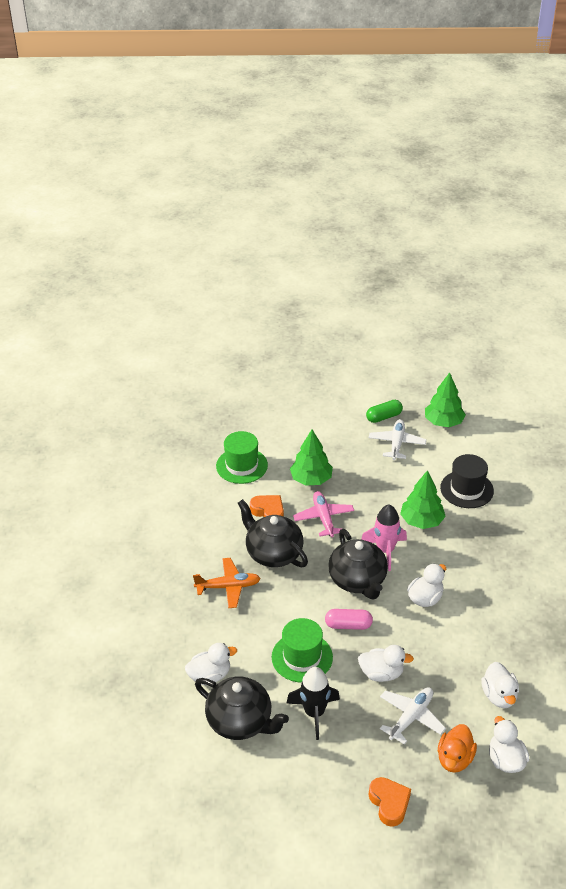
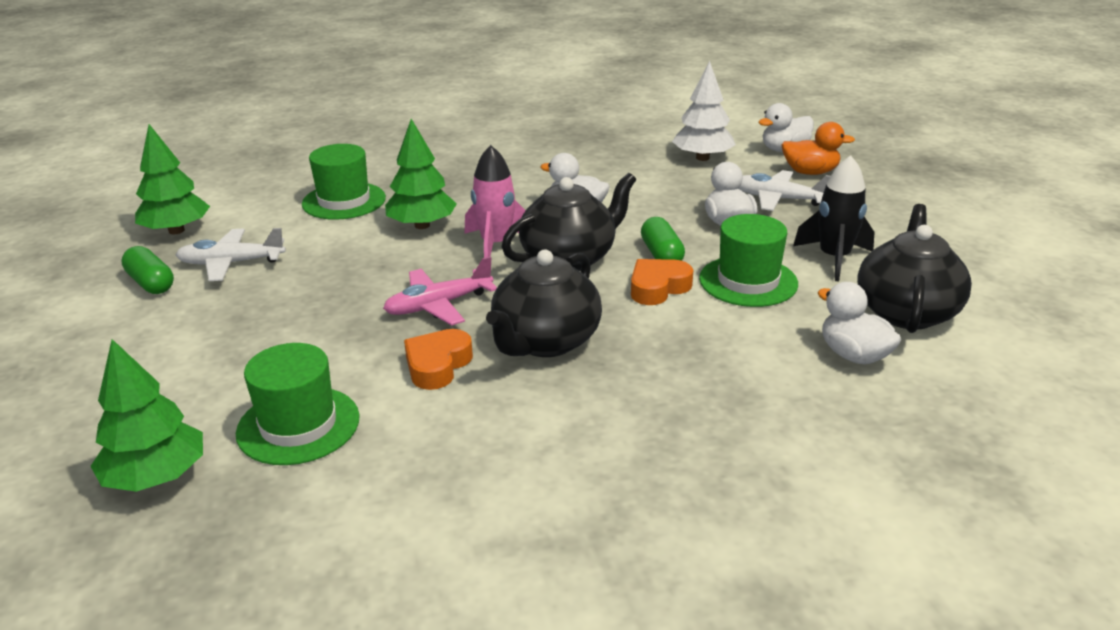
camera: 105 degrees left, 10 degrees down
(228, 587) = (651, 375): orange plane -> none
(311, 479) = (335, 333): green tree -> green tree (156, 477)
(348, 625) = (661, 255): pink capsule -> green capsule
(389, 803) = (907, 199): orange heart -> orange heart (658, 288)
(466, 489) = (344, 201): black hat -> green hat
(499, 696) = (702, 158): white duck -> white tree

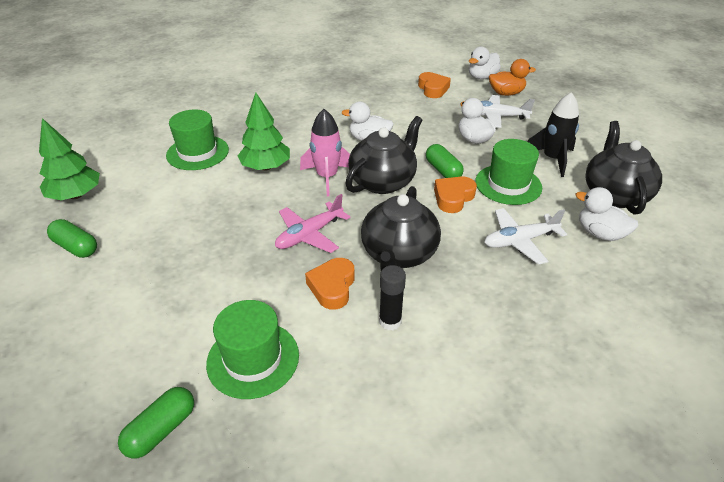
camera: 15 degrees left, 10 degrees up
(156, 477) = (161, 430): green tree -> green capsule
(231, 263) = (134, 219): white plane -> white plane (520, 241)
(492, 412) = (390, 321): none -> black glue stick
(702, 158) = (433, 89): white tree -> orange heart

